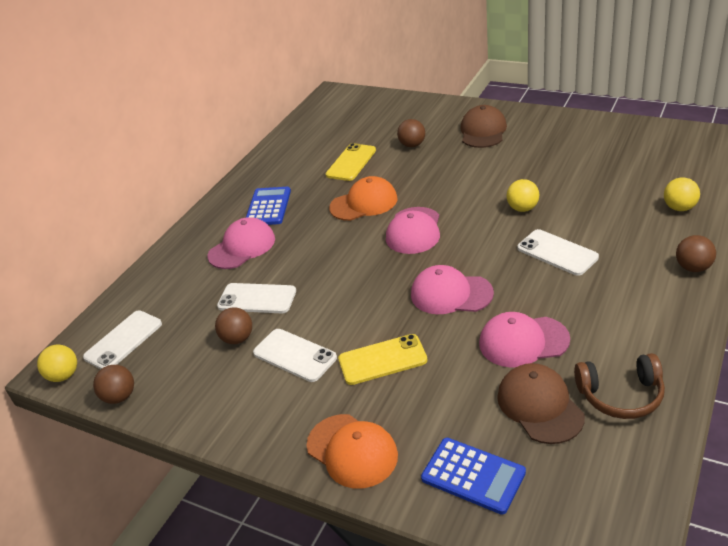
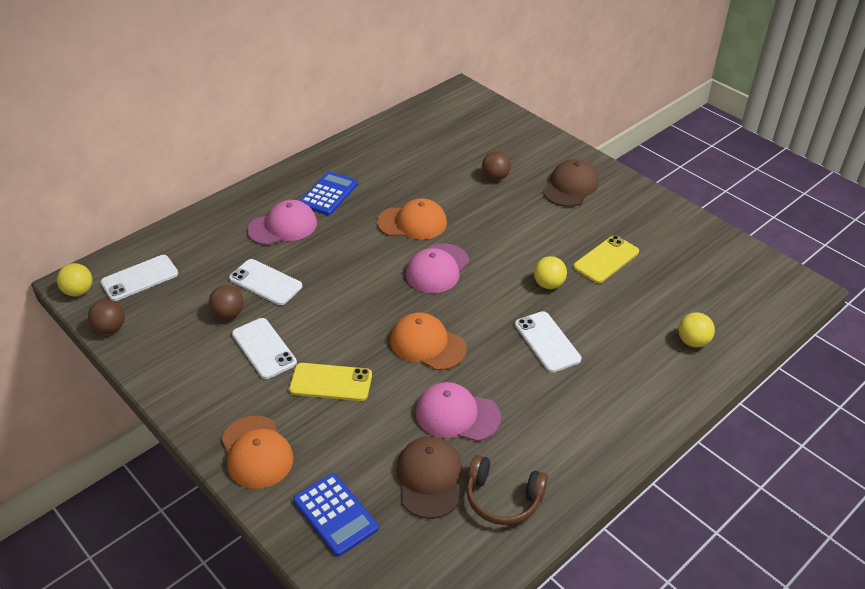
camera: 15 degrees right, 5 degrees up
(351, 162) = (428, 175): yellow phone -> yellow phone (606, 259)
(451, 294) = (427, 344): pink cap -> orange cap
(693, 268) = (657, 407): brown ball -> none

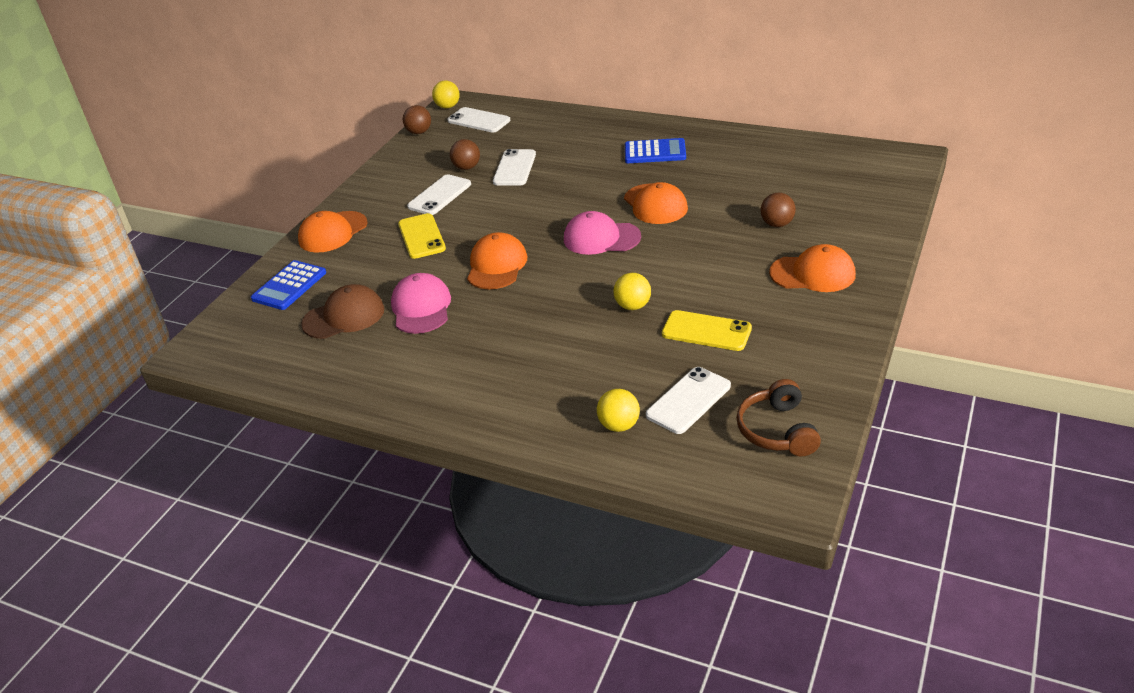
camera: 70 degrees right, 5 degrees down
(283, 226) = (590, 149): pink cap -> none
(503, 498) = (339, 360): brown headphones -> brown headphones (777, 430)
(547, 342) = (547, 329): white phone -> white phone (688, 400)
(570, 187) = (812, 273): brown cap -> orange cap

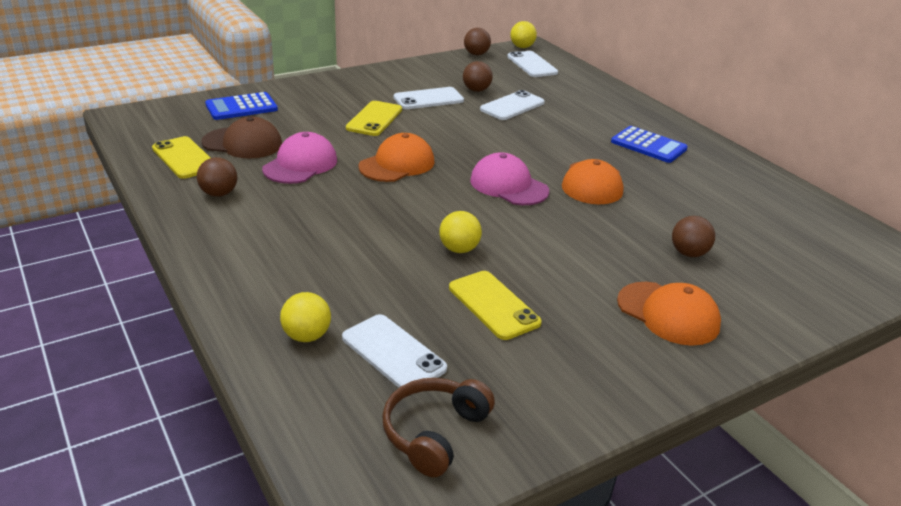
camera: 30 degrees right, 5 degrees down
(314, 356) = (184, 158): none -> yellow phone
(333, 232) = (320, 88): orange cap -> none
(394, 368) = (219, 194): none -> brown ball
(688, 400) = (393, 353): white phone -> white phone turned 60 degrees clockwise

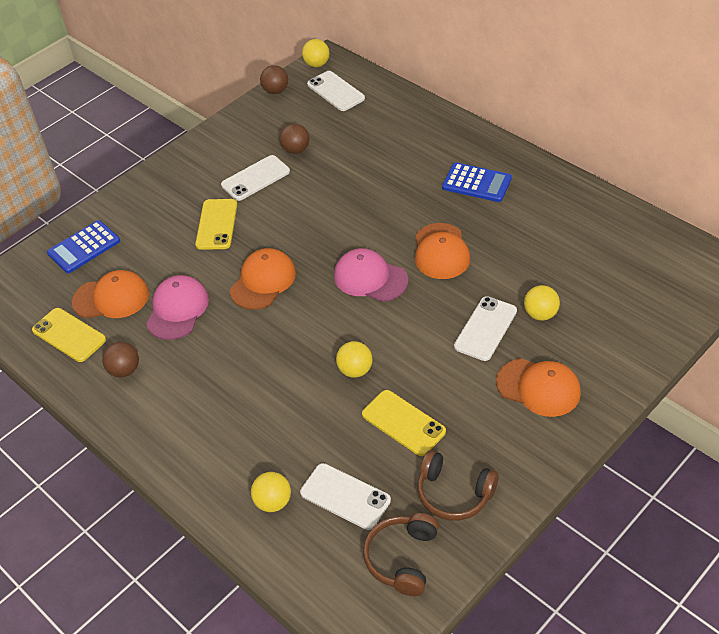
camera: 10 degrees left, 15 degrees up
(242, 143) = (111, 298): brown cap -> orange cap
(512, 106) = (337, 164): white phone -> white phone (485, 328)
(527, 385) = (454, 494): none -> brown headphones
(688, 253) = (540, 314): brown ball -> yellow ball

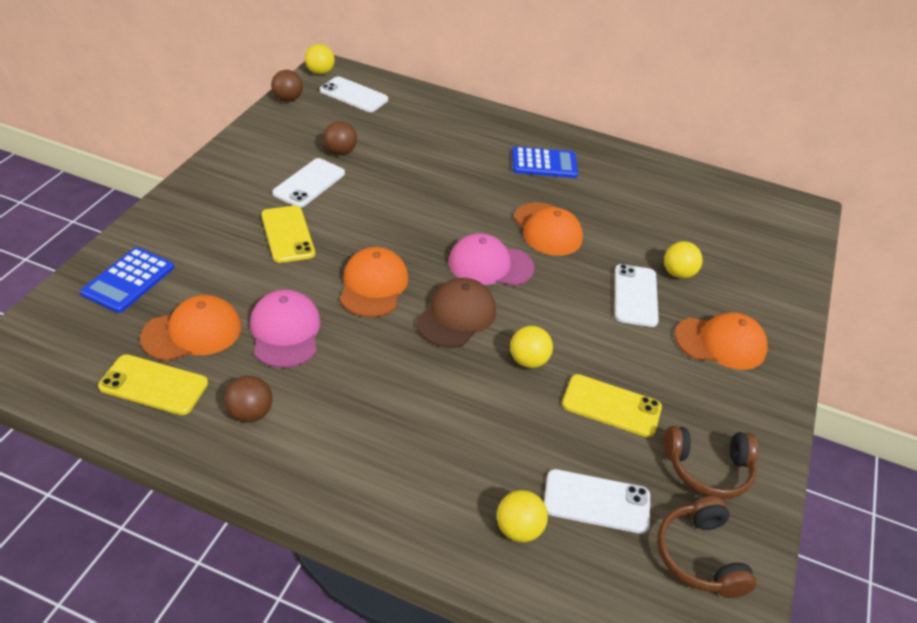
camera: 30 degrees left, 5 degrees down
(316, 320) = (456, 316): none -> brown cap

